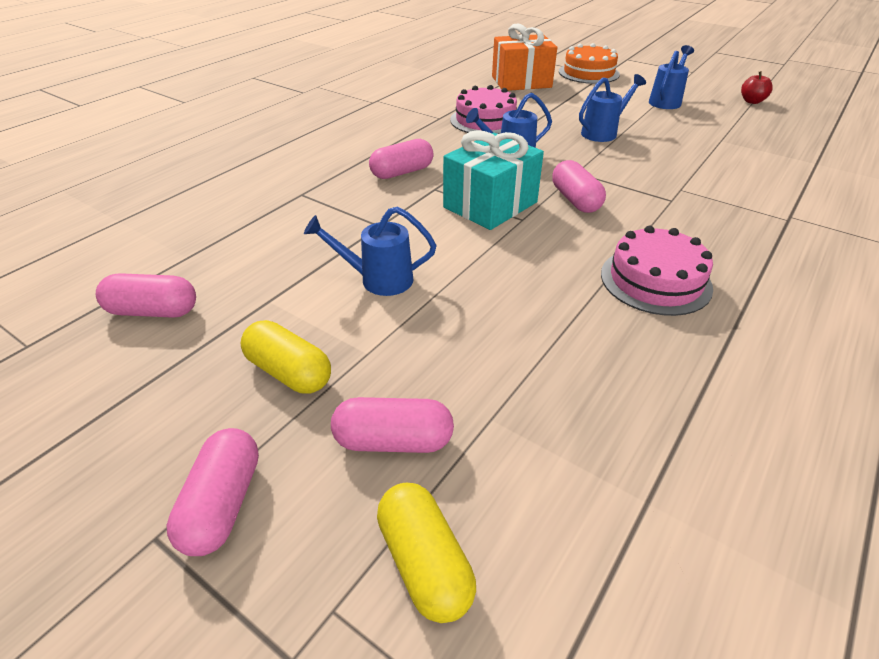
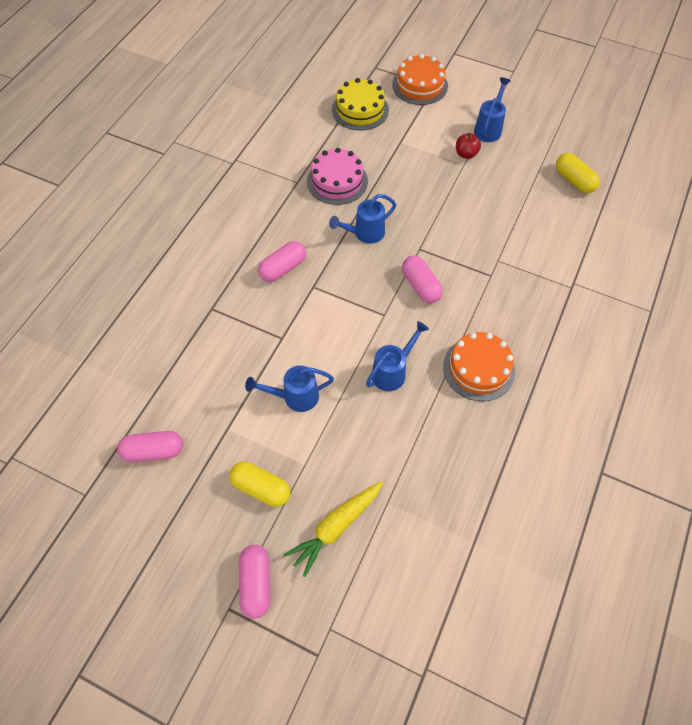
camera: 10 degrees left, 20 degrees up
(393, 441) = (336, 527): pink capsule -> yellow carrot
(424, 563) = (367, 597): yellow capsule -> yellow capsule (574, 180)
(490, 205) = (358, 301): turquoise gift -> none
(521, 82) = (360, 110): orange gift -> yellow cake
(603, 133) = (437, 188): blue watering can -> blue watering can (392, 372)
(655, 280) = (478, 368): pink cake -> orange cake
(752, 101) = (560, 120): red apple -> red apple (466, 154)

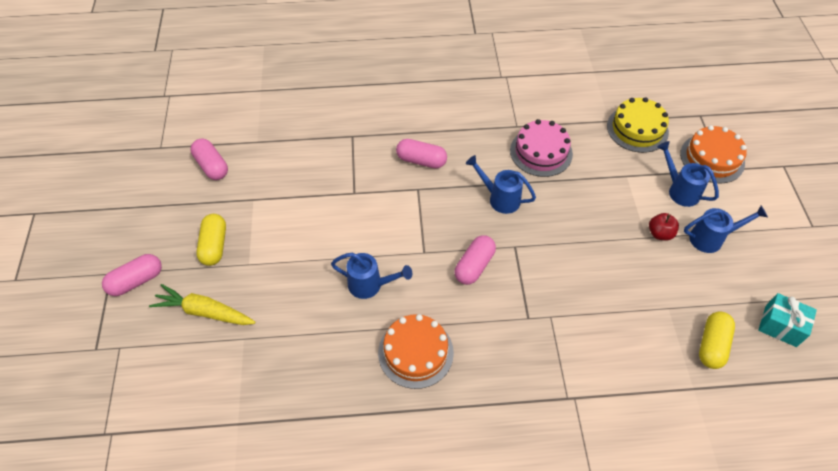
camera: 60 degrees right, 5 degrees down
(295, 397) = (305, 228): blue watering can -> blue watering can (680, 190)
(579, 136) = (780, 326): none -> turquoise gift

